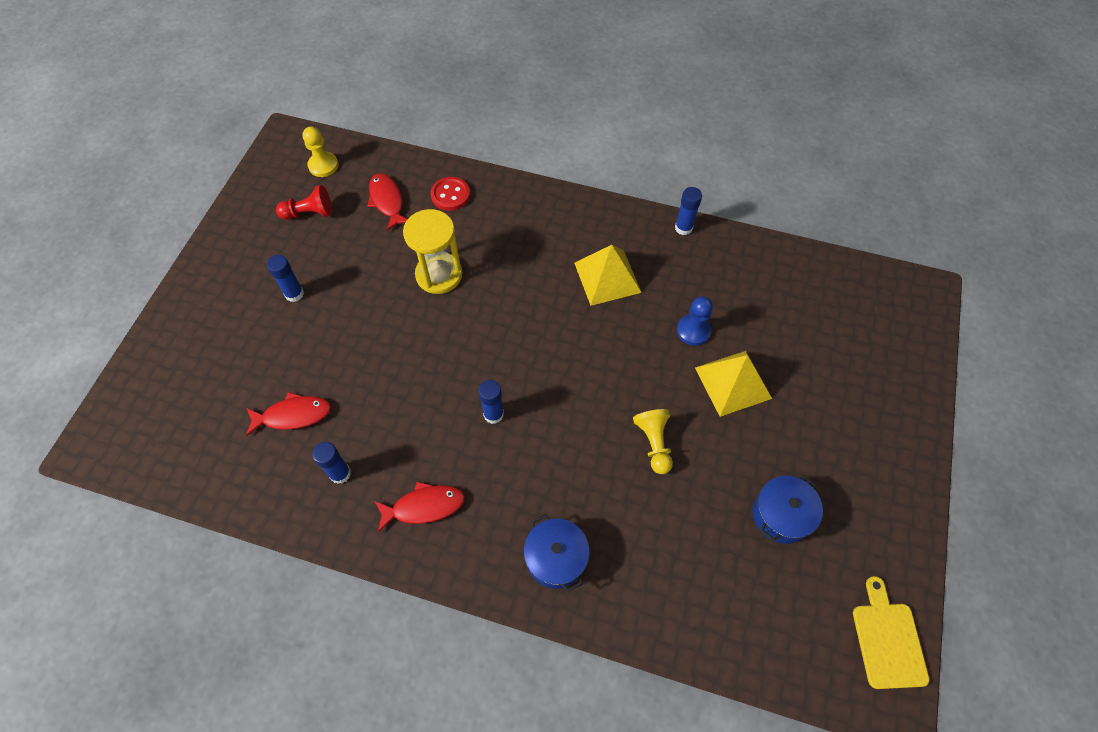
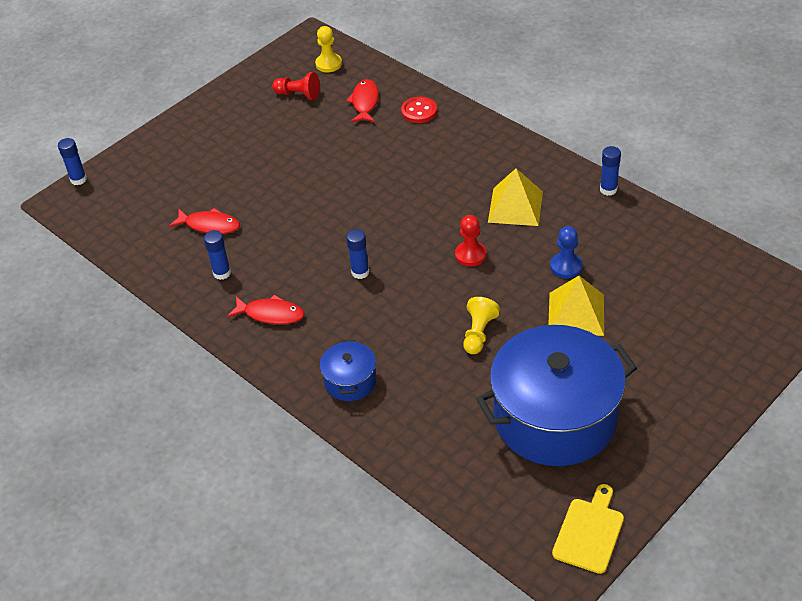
camera: 30 degrees right, 15 degrees down
(294, 294) = (255, 146): blue glue stick -> blue glue stick (78, 179)
(439, 275) = (375, 165): yellow hourglass -> none
(595, 351) = (470, 255): none -> red pawn
(781, 515) = (555, 417): blue pot -> blue pot, size x2.24

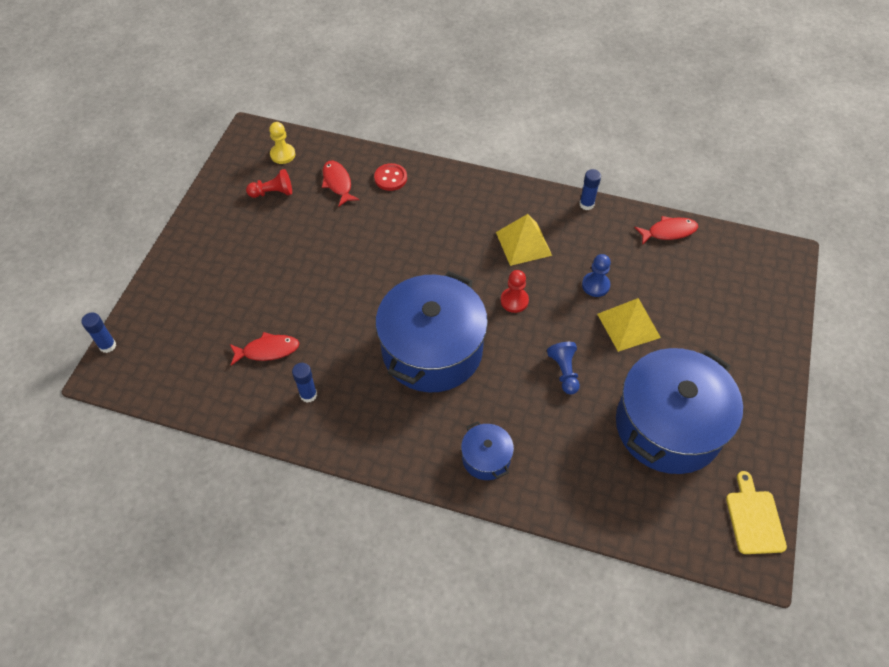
camera: 30 degrees left, 10 degrees up
(270, 314) = (378, 419): red fish -> red fish (668, 232)
(360, 272) = (432, 350): blue glue stick -> blue pot
(478, 333) = (564, 372): yellow pawn -> blue pawn

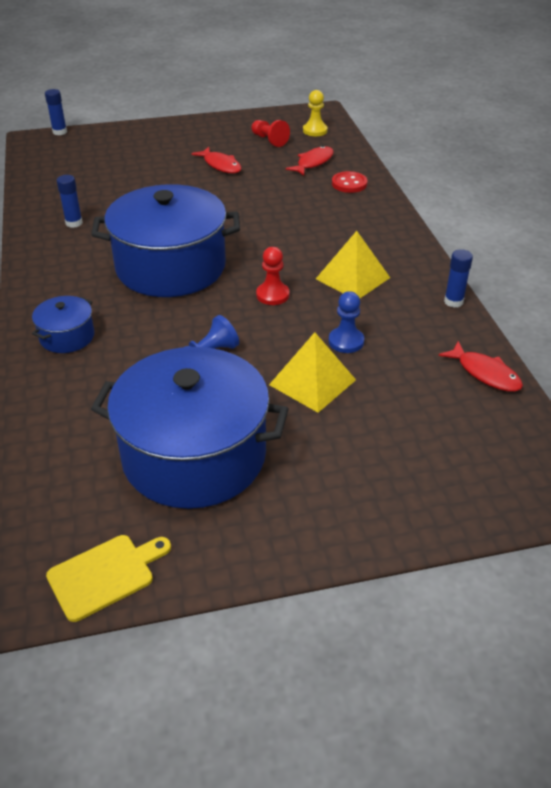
camera: 60 degrees right, 15 degrees down
(267, 350) = (105, 191): red fish -> red fish (220, 165)

